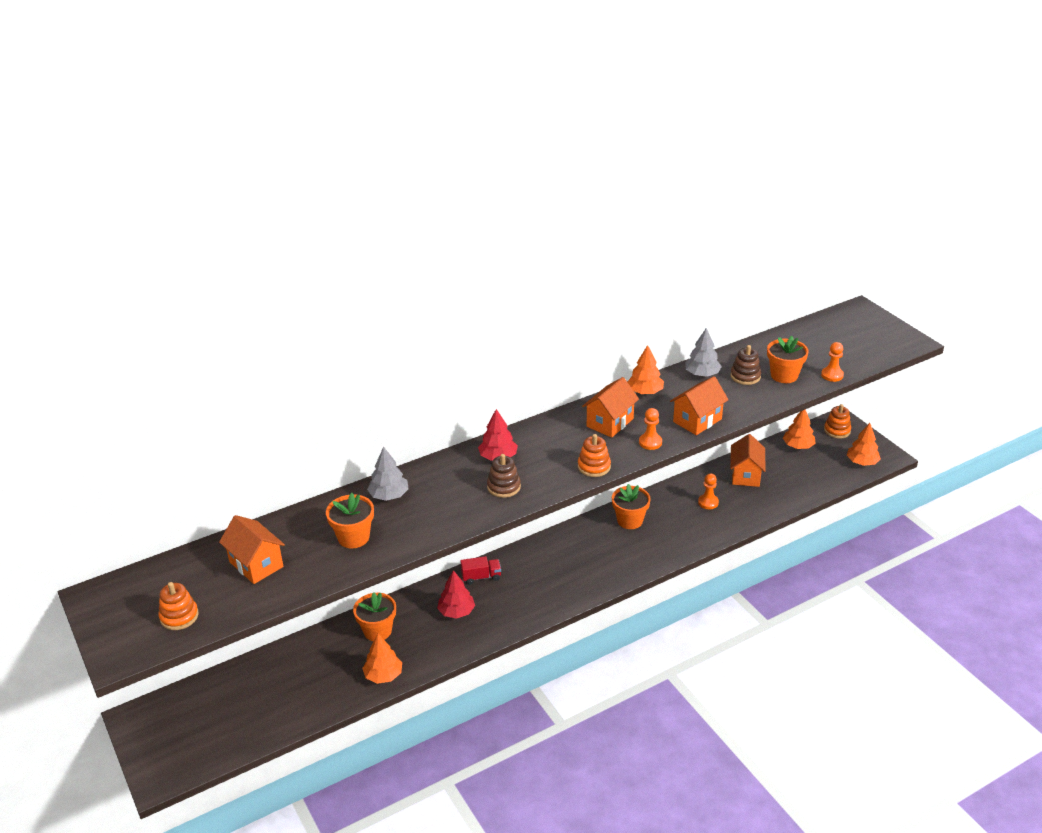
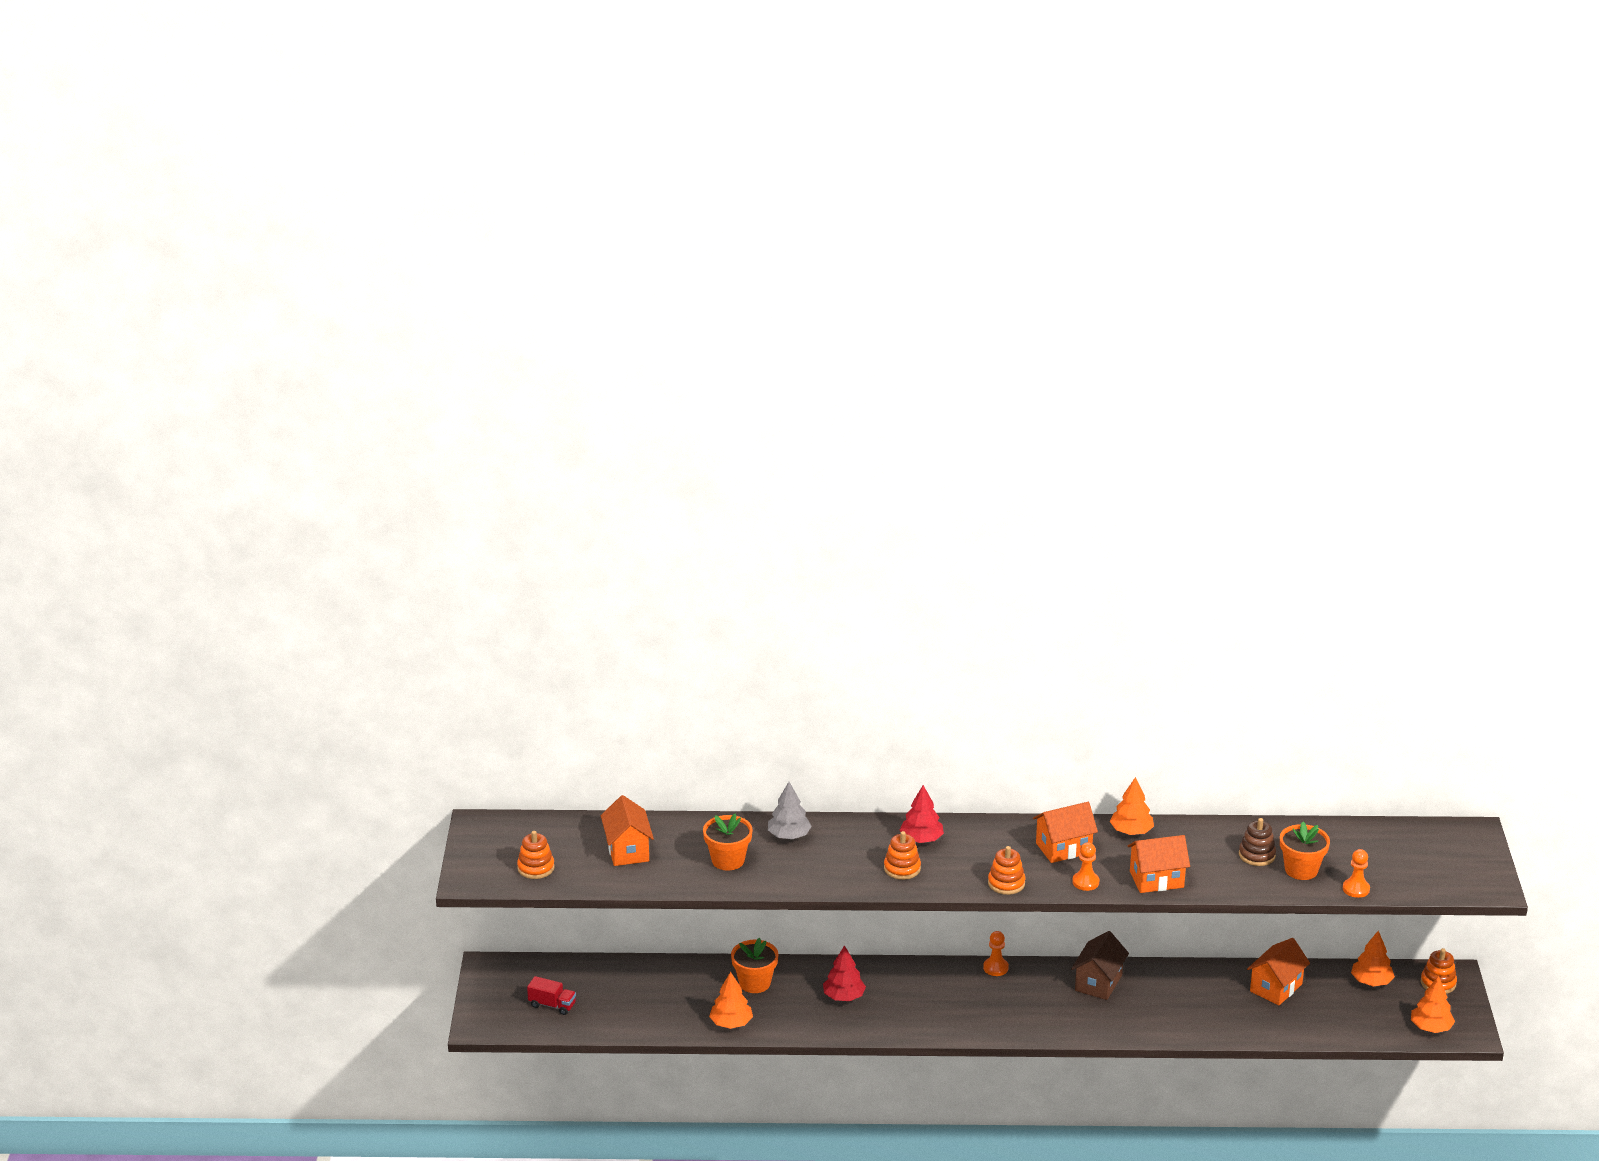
camera: 30 degrees right, 5 degrees down
(481, 577) = (894, 975): red truck -> red truck (552, 1005)
(504, 487) = (902, 868): brown stacking toy -> orange stacking toy
(630, 520) = (1098, 983): orange flower pot -> brown house
(702, 374) = (1212, 836): grey tree -> none
(708, 502) = (1203, 999): orange pawn -> orange pawn (995, 968)

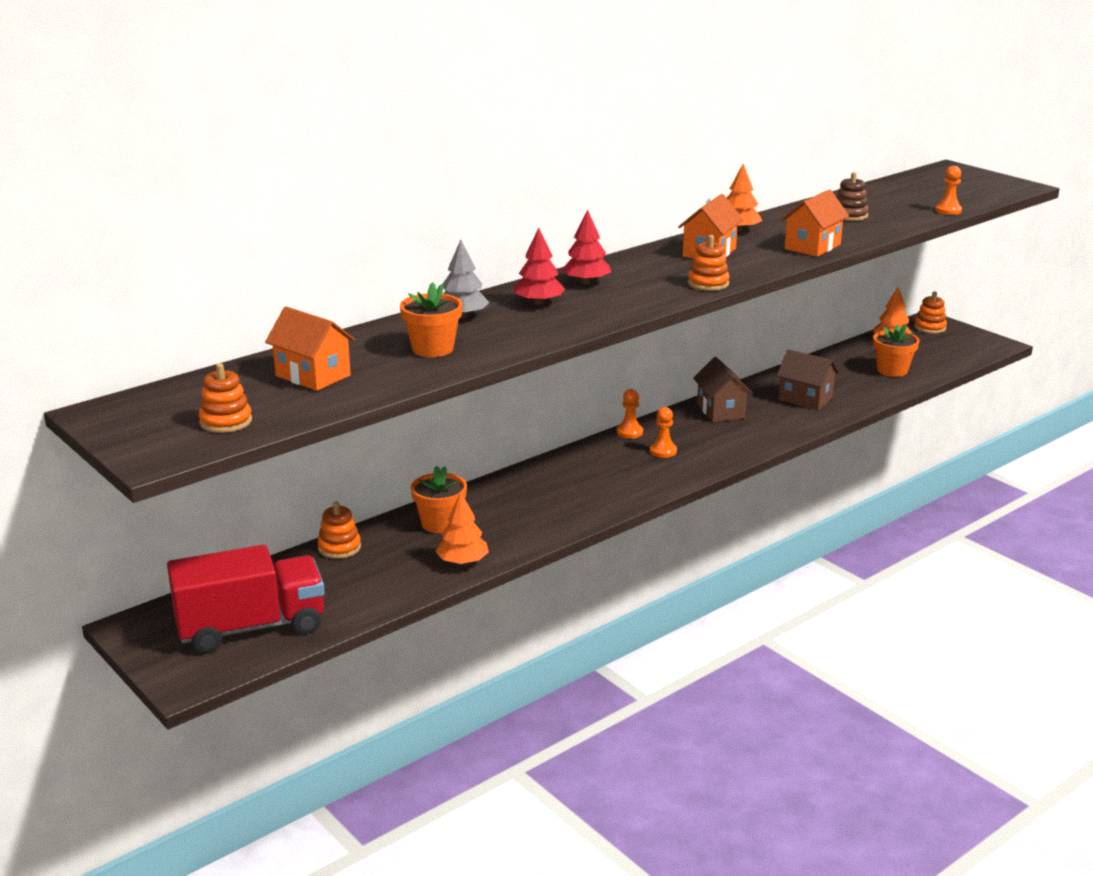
camera: 40 degrees left, 5 degrees down
(552, 1005) = (251, 627): red truck -> red truck, size x2.38
(843, 996) = (536, 500): red tree -> red tree (538, 303)
(902, 868) = (605, 303): orange stacking toy -> orange stacking toy (339, 548)
(1085, 882) = (766, 264): orange pawn -> orange pawn (663, 451)
(1188, 1005) = (805, 399): none -> brown house
(1276, 988) = (841, 367): orange house -> none
(1301, 870) = (893, 213): orange flower pot -> orange flower pot (892, 370)
(1431, 1027) = (970, 350): orange tree -> none

